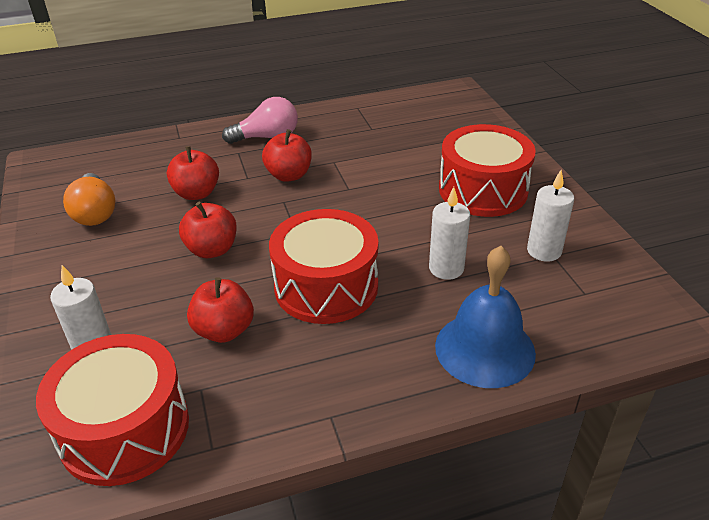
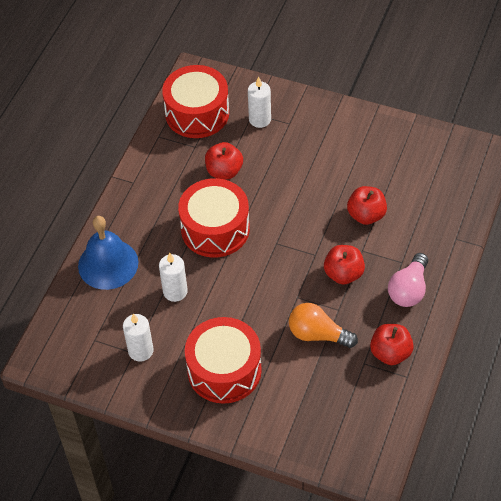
camera: 130 degrees right, 15 degrees up
(95, 213) = (388, 158): orange light bulb -> orange light bulb (317, 334)
(212, 249) = (297, 196): red apple -> red apple (390, 353)

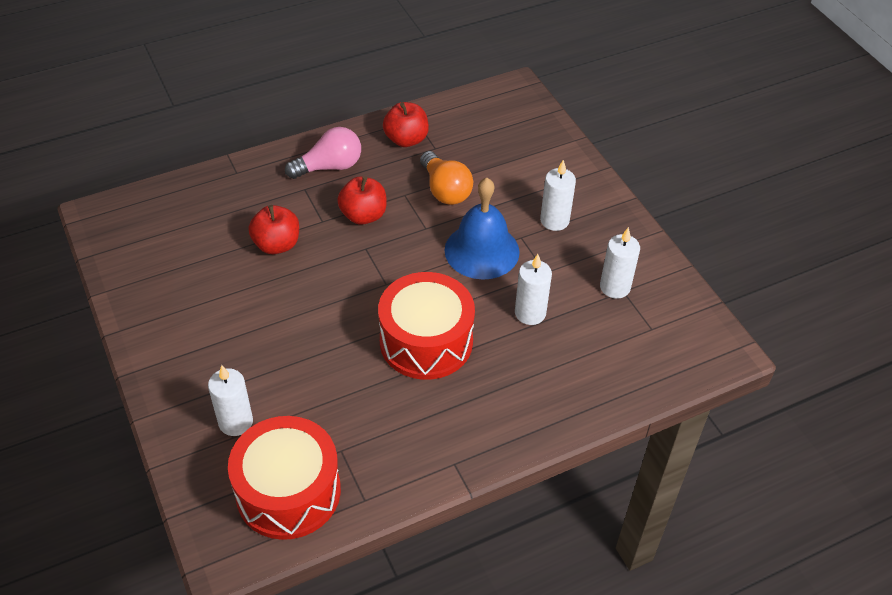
camera: 140 degrees left, 5 degrees down
(108, 264) = (571, 391): blue bell -> blue bell (482, 250)
(224, 171) = (346, 393): red apple -> none
(224, 370) = (554, 220): red drum -> white candle

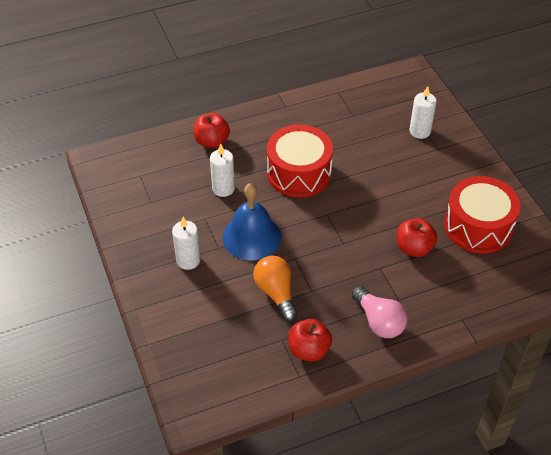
camera: 175 degrees left, 0 degrees up
(288, 491) = (382, 97): red drum -> red drum (478, 226)
(329, 167) = (379, 321): pink light bulb -> pink light bulb turned 105 degrees counterclockwise
(363, 215) = (346, 271): red apple -> red apple (212, 141)
(615, 287) = (156, 204): white candle -> none

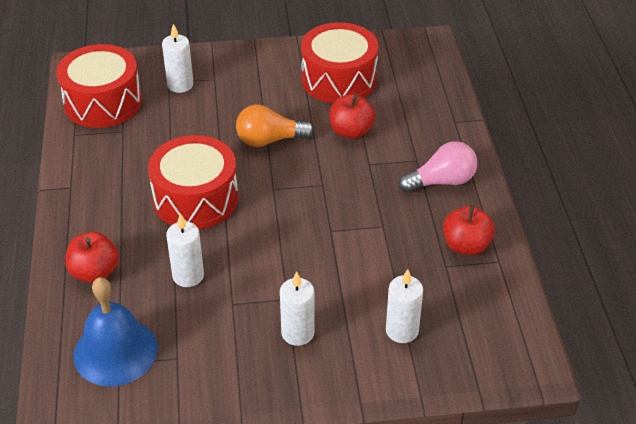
camera: 75 degrees left, 5 degrees down
(206, 322) = (402, 330): none -> white candle
(252, 237) = (282, 263): blue bell -> blue bell (115, 351)
(276, 293) = (377, 257): orange light bulb -> orange light bulb (269, 140)
(379, 96) = (103, 102): none -> red drum

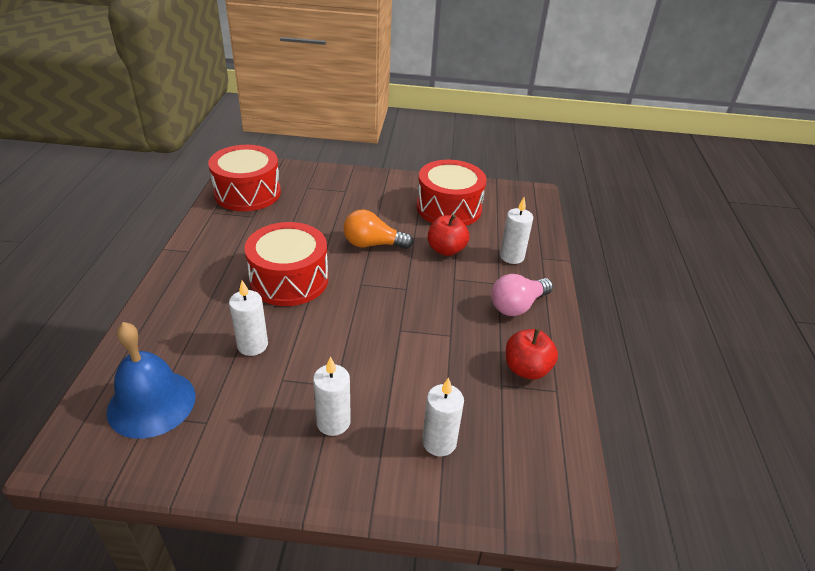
camera: 10 degrees right, 5 degrees down
(95, 272) = (171, 325): red apple -> none
(180, 85) = (315, 191): white candle -> white candle (511, 256)
(442, 181) = (517, 306): pink light bulb -> pink light bulb turned 150 degrees clockwise

